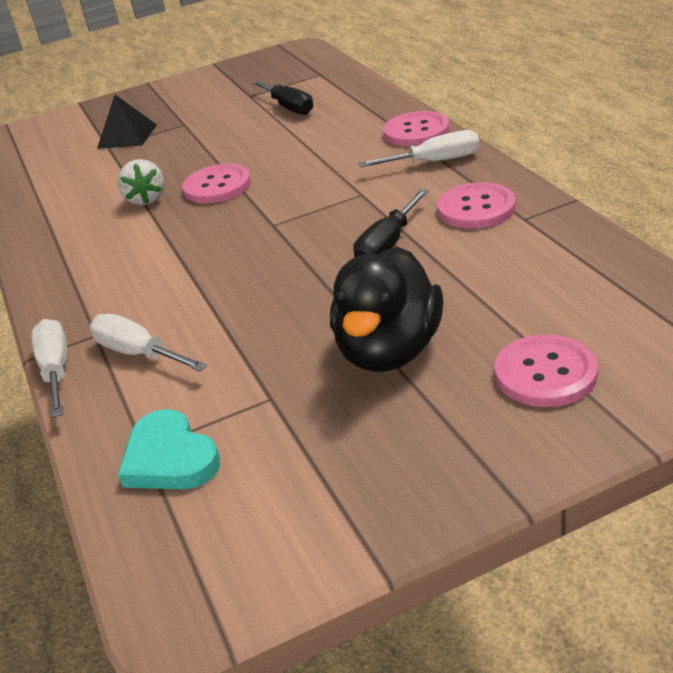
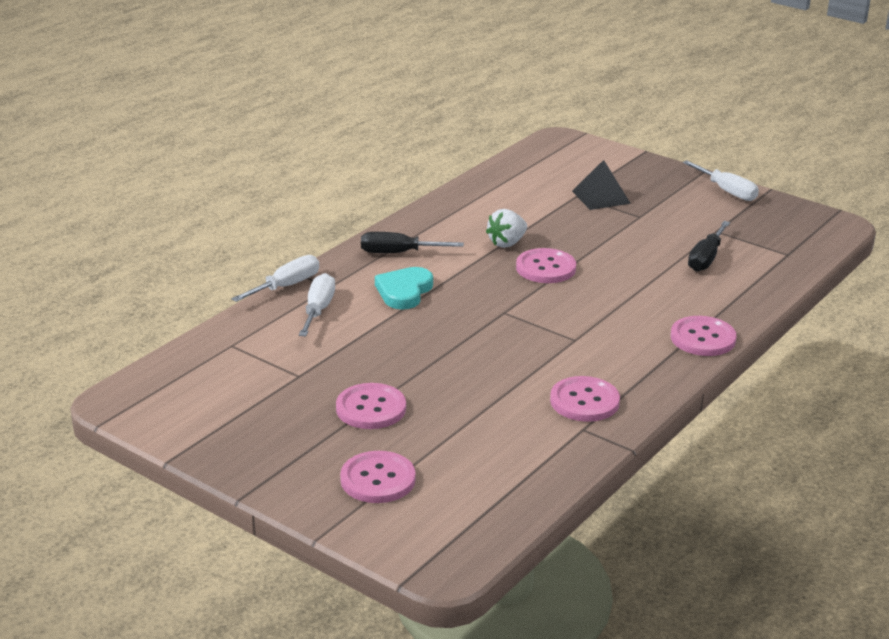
camera: 55 degrees right, 5 degrees down
(169, 458) = (227, 357): turquoise heart -> turquoise heart (404, 291)
(387, 245) = (505, 372): black screwdriver -> black screwdriver (398, 253)
(389, 351) = (371, 408): black duck -> pink button
(435, 162) = (652, 362): white screwdriver -> white screwdriver (727, 191)

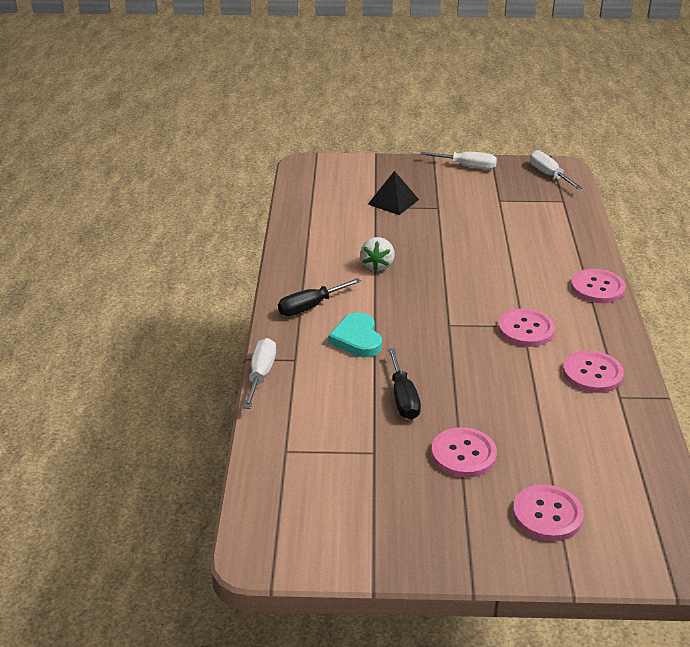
camera: 35 degrees left, 5 degrees up
(318, 310) = (313, 385): white screwdriver -> white screwdriver (549, 175)
(545, 268) = (430, 275): pink button -> pink button (526, 329)
(706, 258) = (520, 224): black screwdriver -> black screwdriver (403, 398)

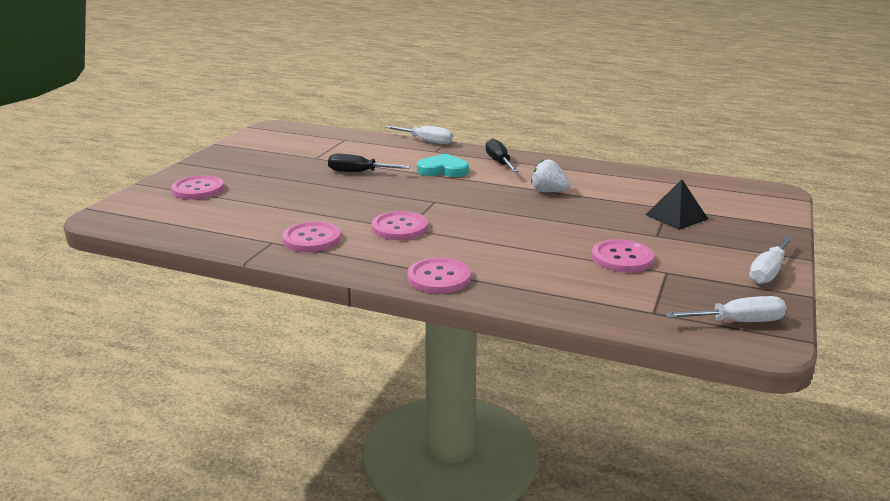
camera: 110 degrees right, 10 degrees down
(463, 454) = (281, 178): pink button -> pink button (622, 258)

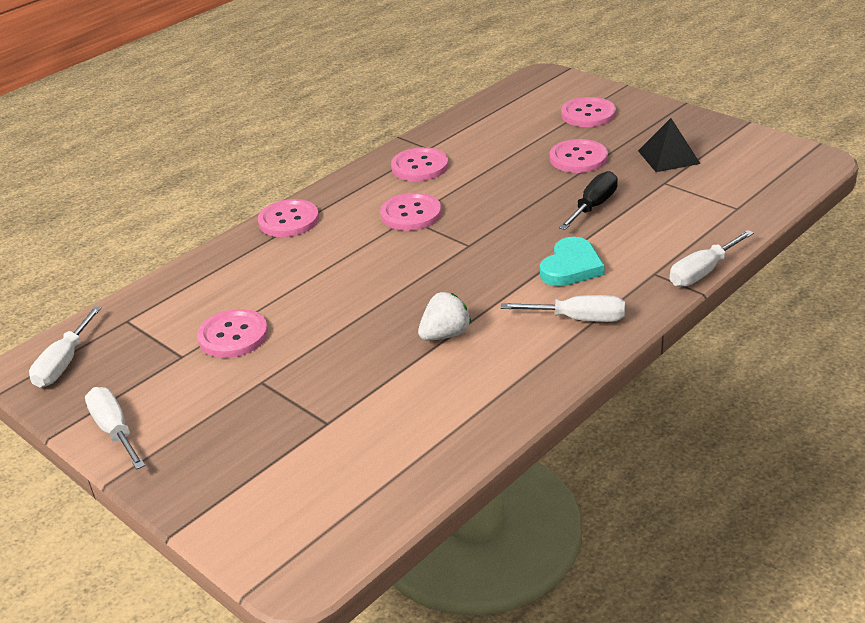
camera: 115 degrees right, 10 degrees up
(283, 184) = (578, 158): none -> pink button
(499, 162) = (579, 319): black screwdriver -> white screwdriver
(676, 217) = (295, 419): black pyramid -> black pyramid (668, 157)

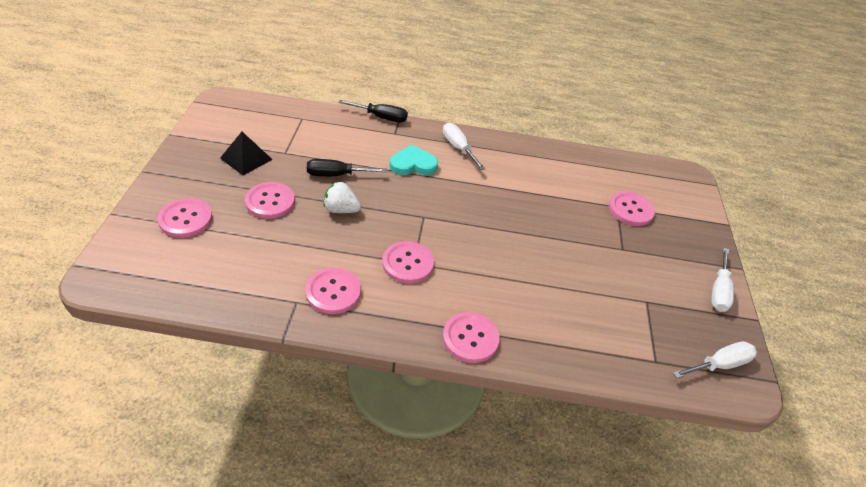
camera: 135 degrees left, 10 degrees up
(233, 336) = (607, 286): pink button -> pink button (630, 210)
(445, 335) = (516, 191): white strawberry -> white strawberry (341, 210)
(702, 272) = (381, 117): white screwdriver -> black screwdriver

